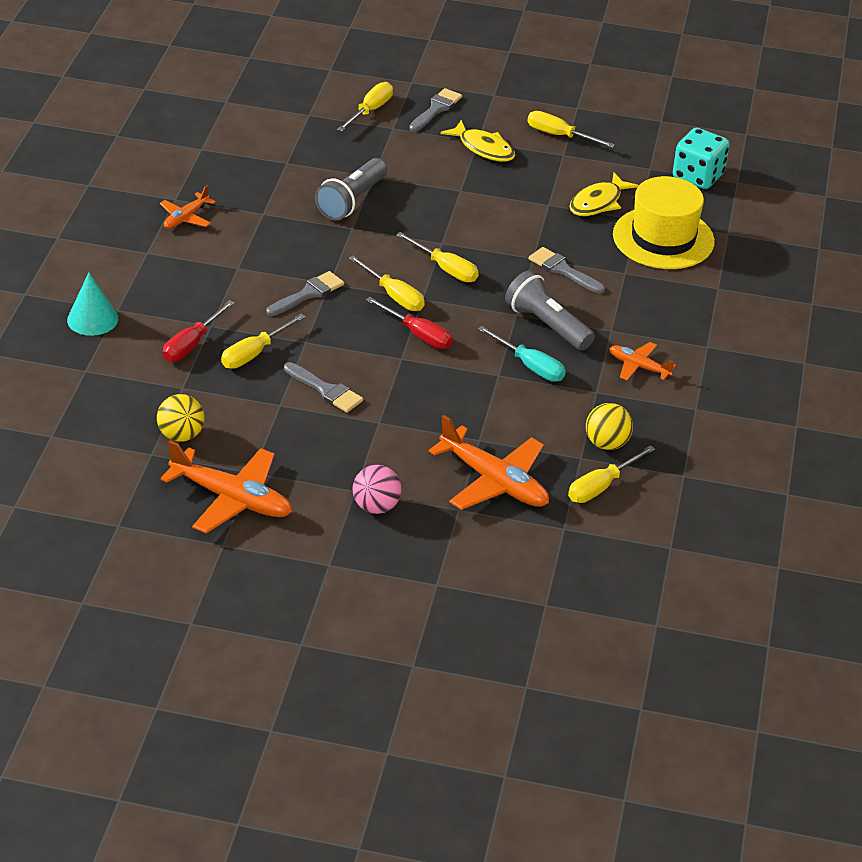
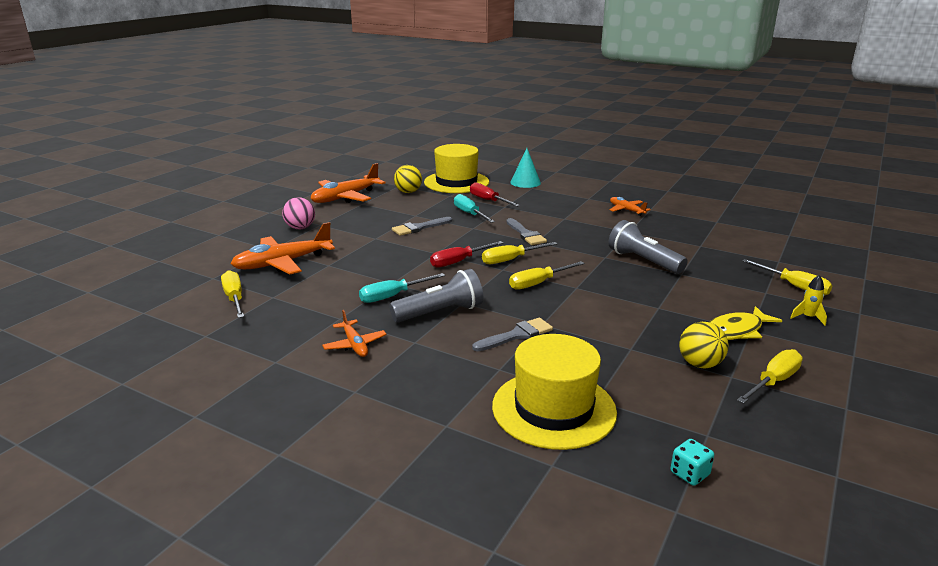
camera: 110 degrees right, 15 degrees down
(115, 392) = (456, 182): none -> yellow hat
(254, 353) = (469, 214): yellow screwdriver -> turquoise screwdriver
(436, 109) = (808, 317): grey brush -> yellow rocket
(598, 202) = (631, 379): yellow fish -> none
(606, 443) = (276, 310): yellow ball -> yellow ball (700, 364)
(638, 366) = (355, 345): orange plane -> orange plane turned 105 degrees clockwise
(698, 176) = (689, 474): turquoise dice -> turquoise dice, size x0.50

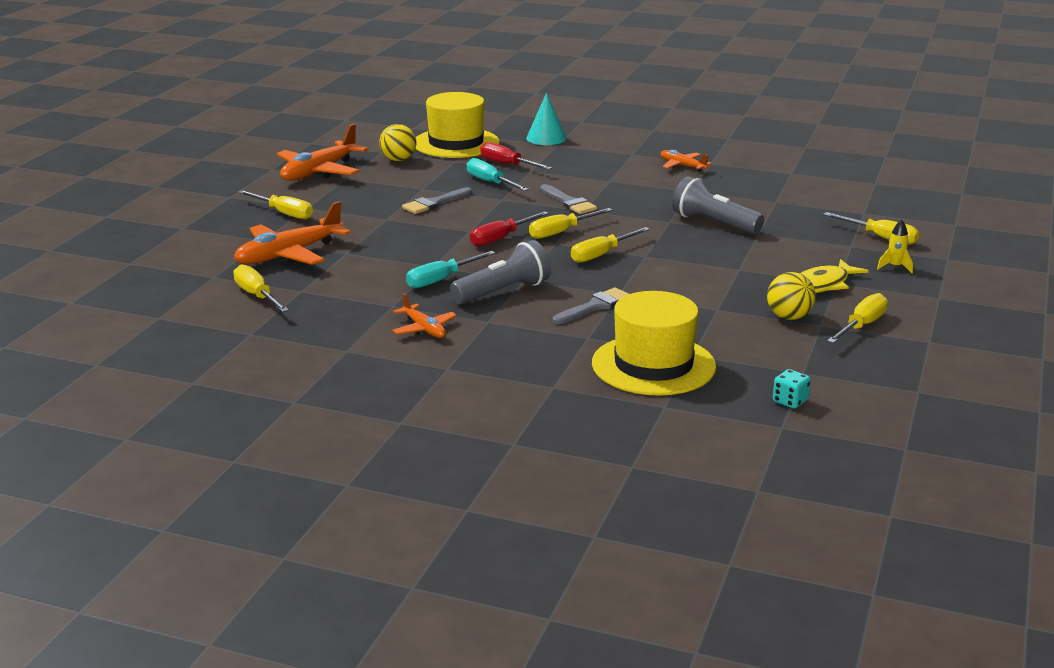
camera: 10 degrees left, 0 degrees up
(300, 228) = (284, 213): pink ball -> yellow screwdriver

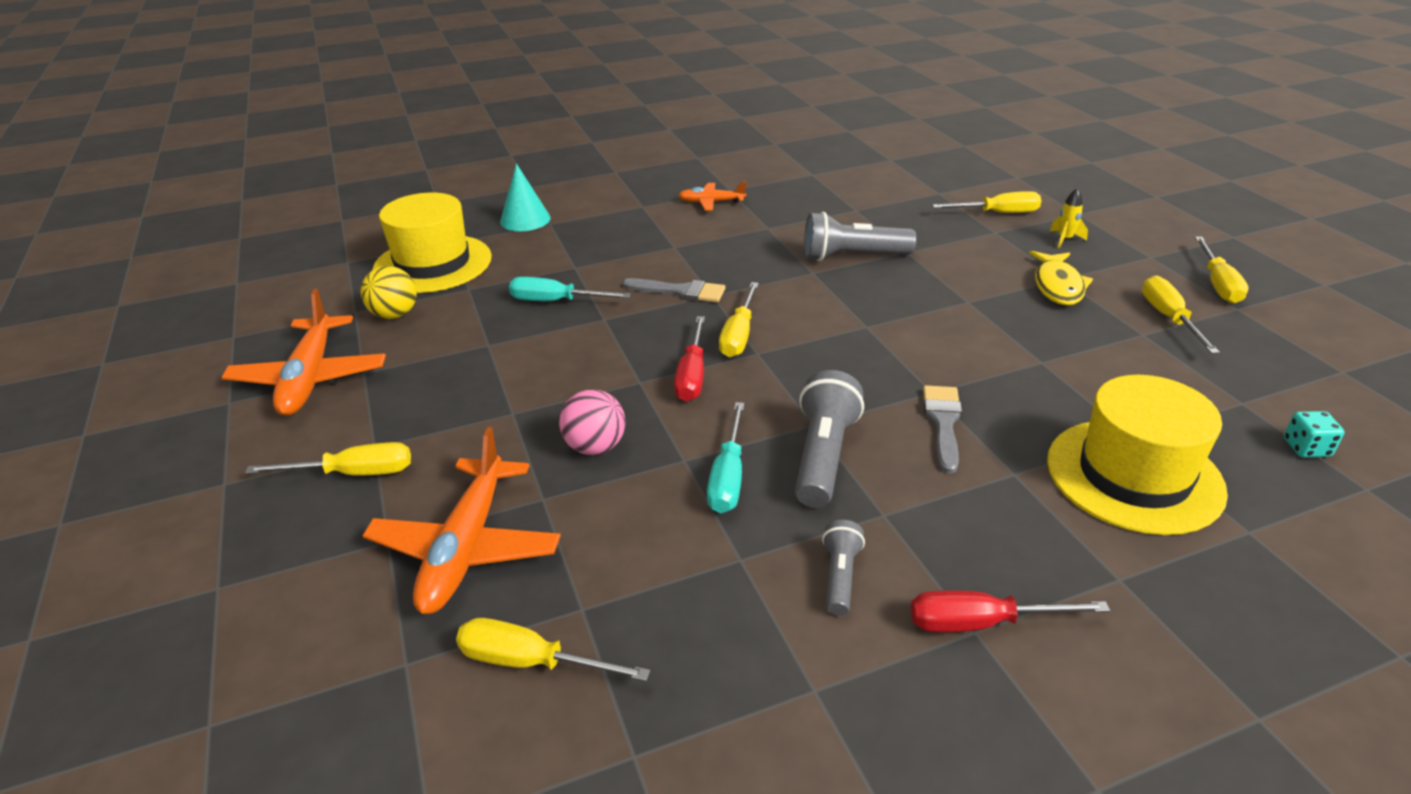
camera: 40 degrees left, 10 degrees up
(401, 245) = (595, 447): none -> pink ball
(424, 329) = (840, 576): orange plane -> grey flashlight
(435, 203) = (536, 359): grey brush -> none
(507, 164) = (537, 269): red screwdriver -> red screwdriver (981, 623)
(602, 254) = (827, 345): yellow screwdriver -> yellow screwdriver (1218, 284)
(789, 317) = (1107, 338): yellow ball -> none

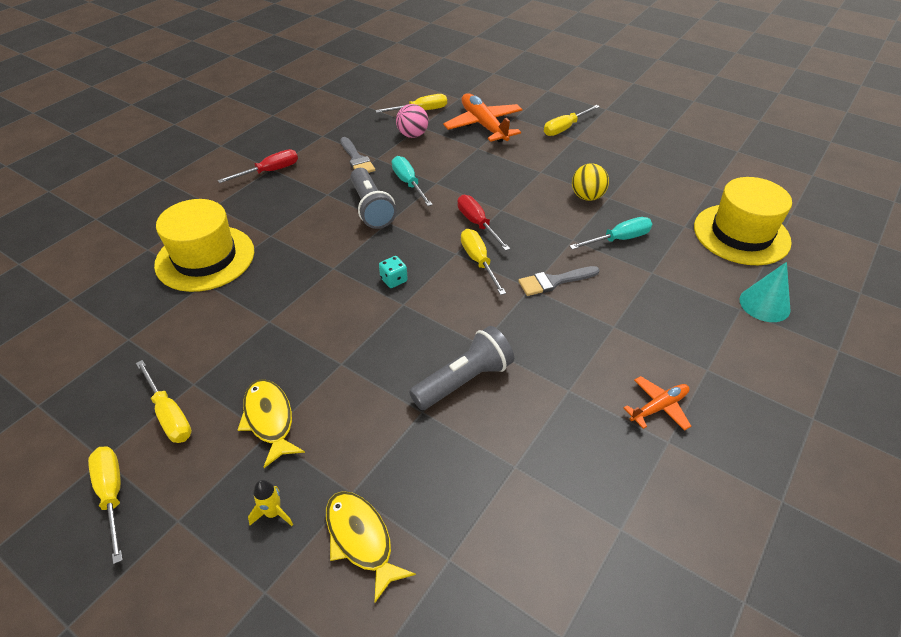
camera: 145 degrees right, 10 degrees up
(310, 378) = (658, 149): orange plane -> none
(395, 314) = (689, 193): yellow ball -> yellow ball (587, 197)
(595, 447) = (482, 173): pink ball -> pink ball (413, 135)
(840, 576) = (332, 166): grey flashlight -> none
(943, 423) = (318, 250): grey brush -> grey brush (356, 159)
(997, 213) = (361, 539): yellow screwdriver -> yellow fish
(1306, 448) = (96, 315): turquoise dice -> turquoise dice (394, 280)

